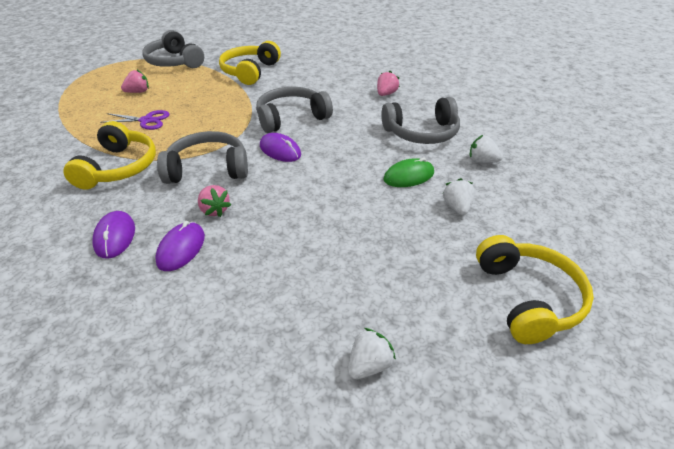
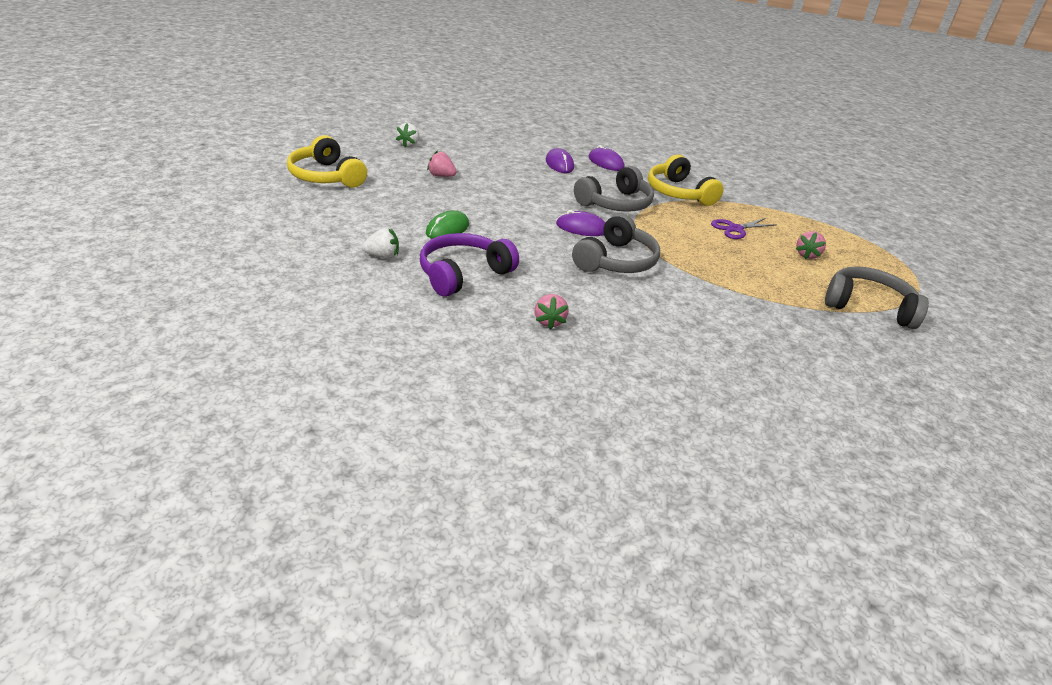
camera: 145 degrees right, 5 degrees down
(214, 210) = (569, 182): pink strawberry -> pink strawberry (441, 176)
(250, 71) = (759, 315): yellow headphones -> none
(421, 133) = (463, 274): grey headphones -> purple headphones
(457, 207) = (392, 214): white strawberry -> none

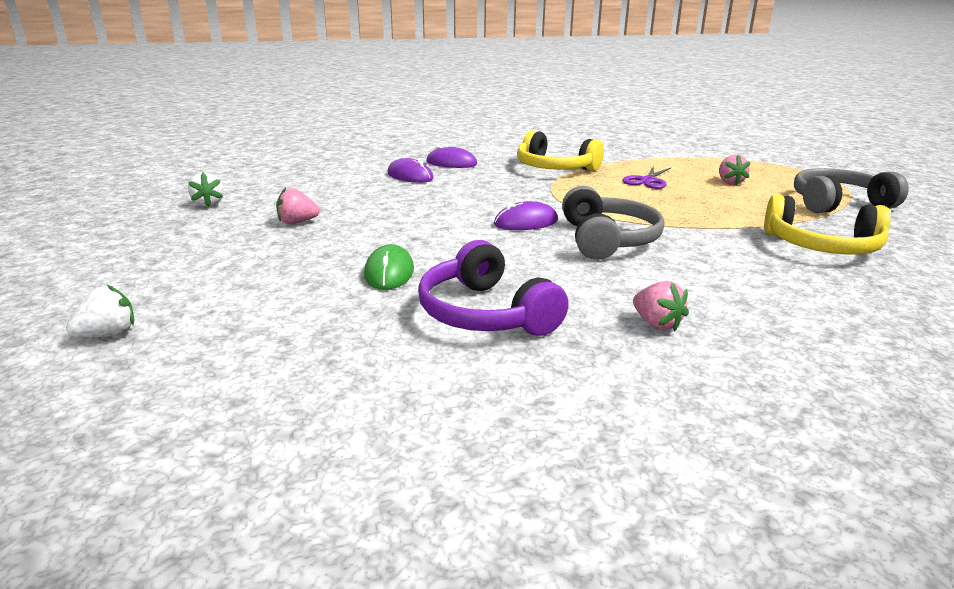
camera: 30 degrees left, 10 degrees down
(326, 176) = (135, 268): yellow headphones -> yellow headphones (821, 246)
(382, 256) = (354, 334): white strawberry -> white strawberry (108, 335)
(463, 274) = (486, 313): purple headphones -> purple headphones turned 45 degrees counterclockwise
(615, 203) = (518, 192): grey headphones -> none

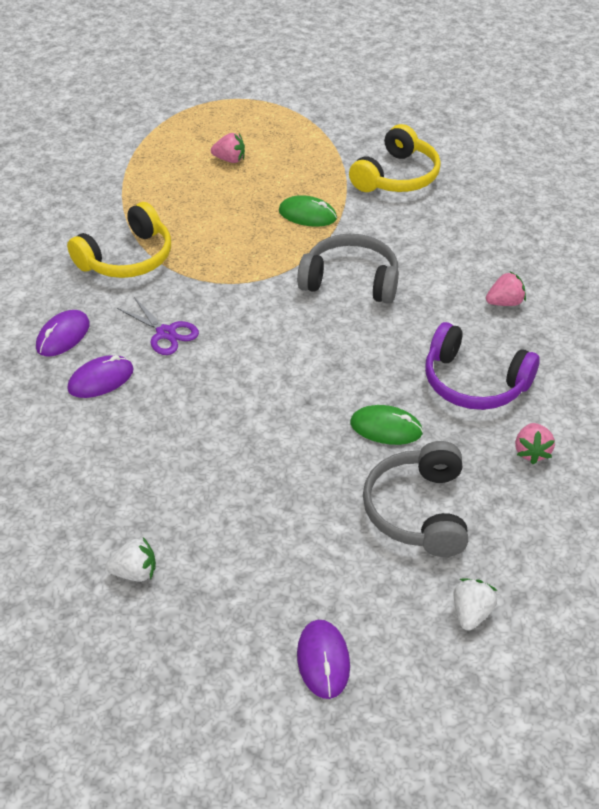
camera: 75 degrees left, 20 degrees up
(108, 335) = (471, 613): white strawberry -> white strawberry turned 45 degrees clockwise
(297, 222) = (233, 488): pink strawberry -> pink strawberry (531, 452)
(486, 313) = (474, 382): purple headphones -> purple headphones turned 45 degrees clockwise
(526, 222) = (292, 319): purple mouse -> purple mouse (323, 660)
(647, 181) = (202, 208): purple scissors -> purple scissors (166, 333)
(690, 215) = (307, 215): none -> green mouse
(838, 204) = (310, 126): grey headphones -> grey headphones (419, 510)

